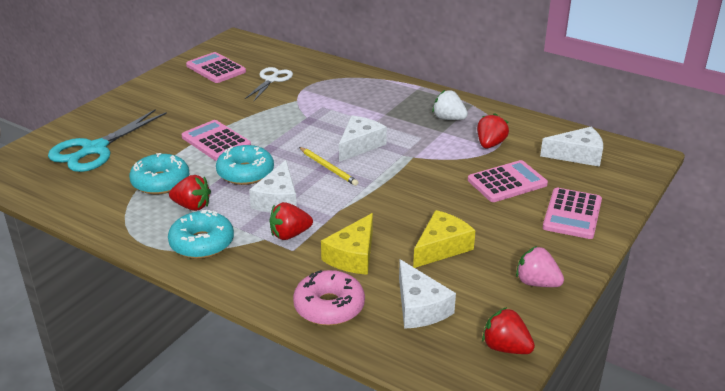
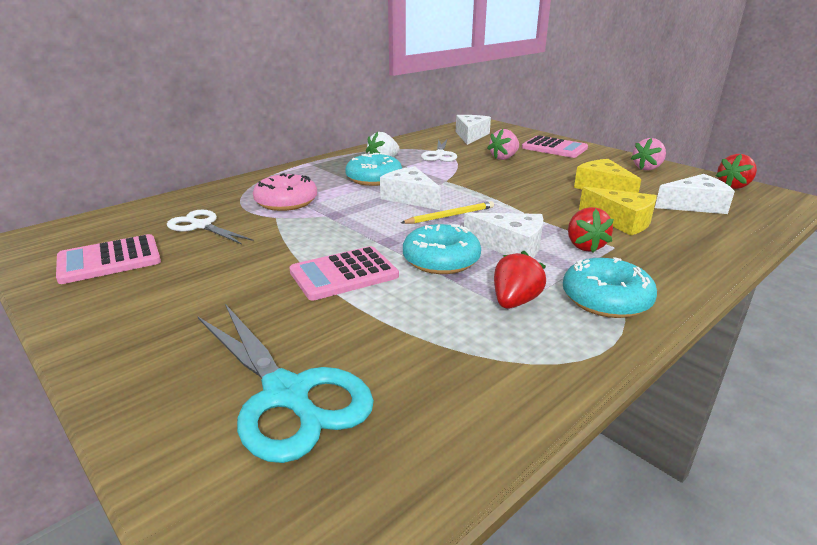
camera: 75 degrees left, 5 degrees down
(160, 182) = (440, 324): turquoise donut -> turquoise donut (374, 179)
(329, 306) = (710, 239): pink donut -> pink donut (286, 202)
(490, 144) = (439, 155): red strawberry -> white scissors
(507, 182) = (504, 158): pink calculator -> pink strawberry

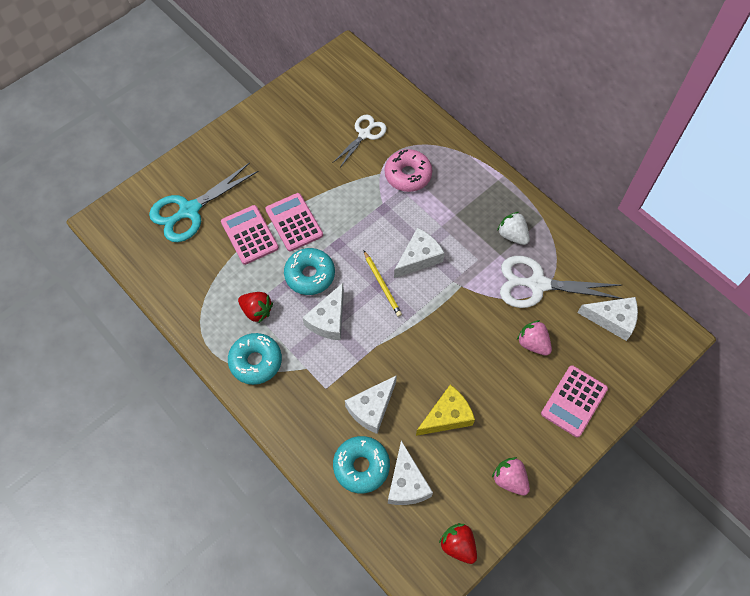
camera: 90 degrees right, 35 degrees up
(109, 260) = (317, 103): pink calculator -> pink calculator (250, 235)
(374, 179) = (463, 230): turquoise donut -> turquoise donut (361, 466)
(439, 155) = (537, 284): white scissors -> white scissors, size x1.61
(584, 246) = (327, 368): red strawberry -> none
(621, 221) = (371, 408): yellow cheese -> white cheese

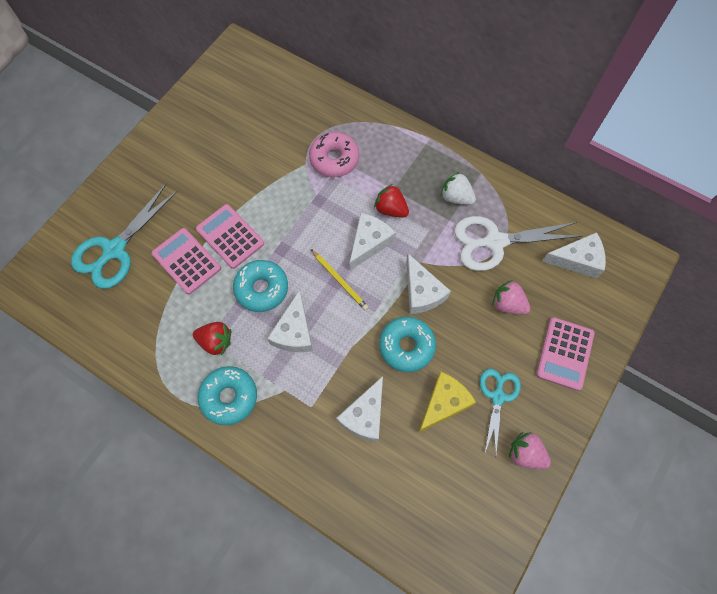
camera: 15 degrees left, 5 degrees up
(361, 466) = (371, 482): turquoise donut -> turquoise donut (406, 346)
(364, 134) = (278, 127): white scissors -> none
(406, 483) = (423, 487): white cheese -> white cheese (421, 292)
(458, 545) = (493, 539): red strawberry -> red strawberry (391, 209)
(499, 423) = (498, 396): none -> turquoise scissors

